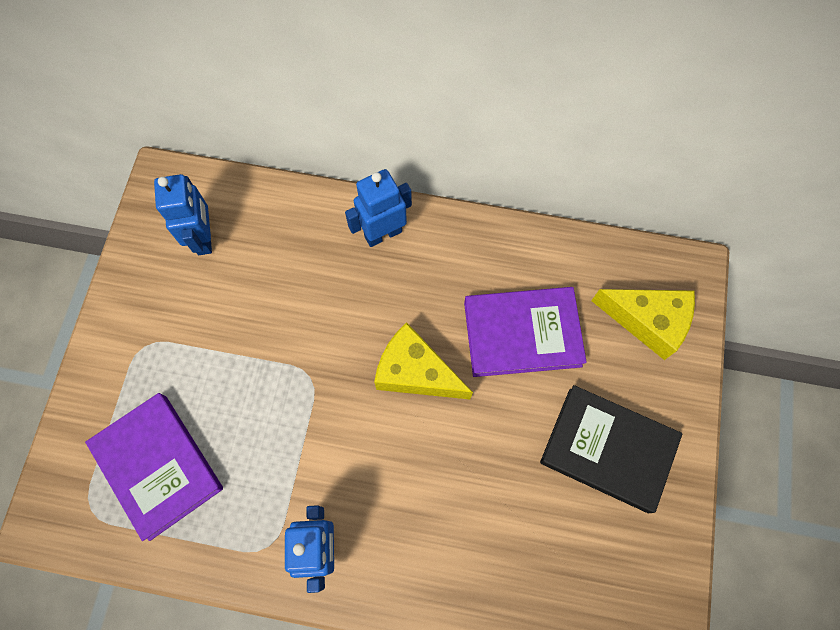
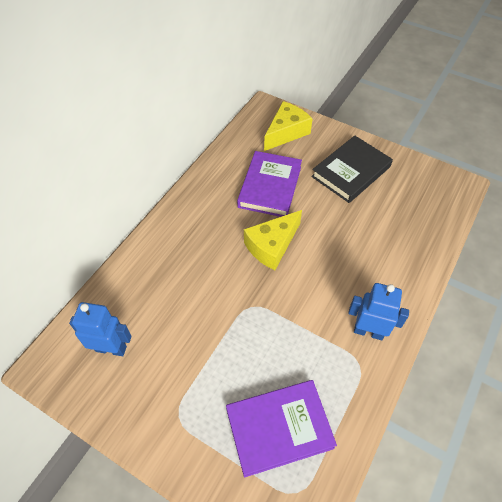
camera: 70 degrees left, 15 degrees down
(383, 234) = (170, 235): blue robot -> none

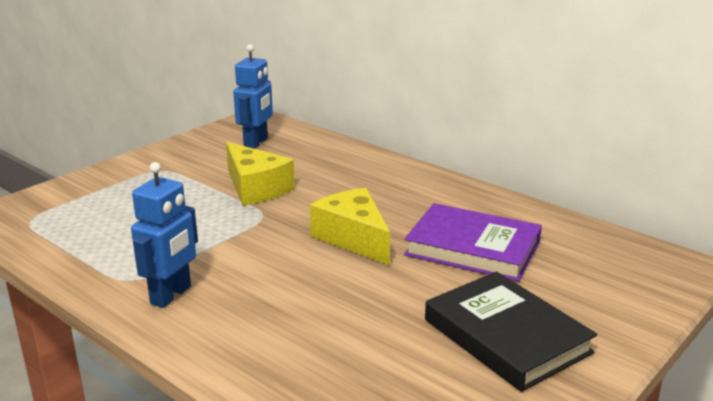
camera: 100 degrees right, 30 degrees down
(279, 428) = (101, 217): purple book -> none
(286, 132) = (612, 278): yellow cheese -> yellow cheese (256, 188)

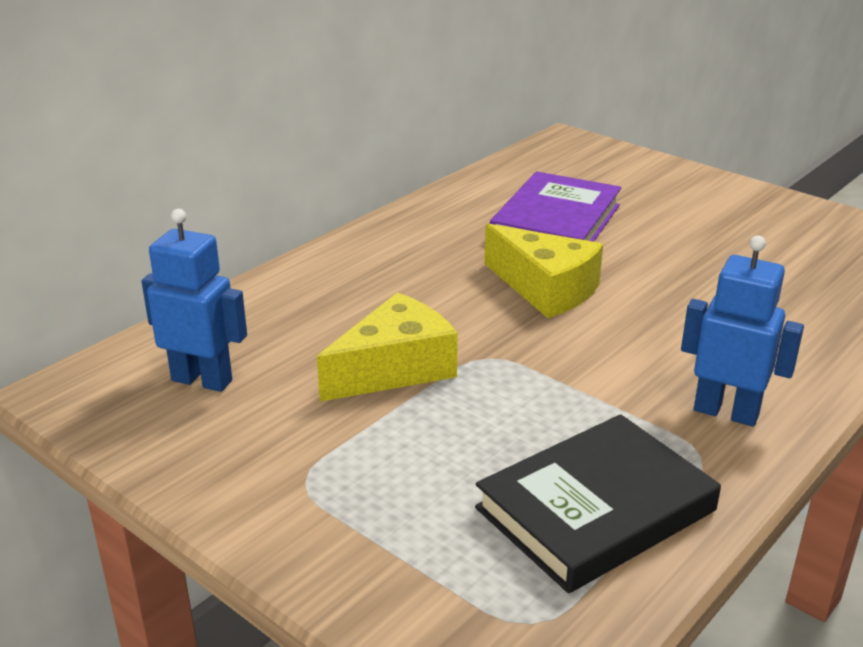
camera: 90 degrees left, 5 degrees up
(353, 238) = (545, 289): yellow cheese -> yellow cheese turned 105 degrees counterclockwise
(506, 336) = (716, 218): black book -> black book (595, 509)

